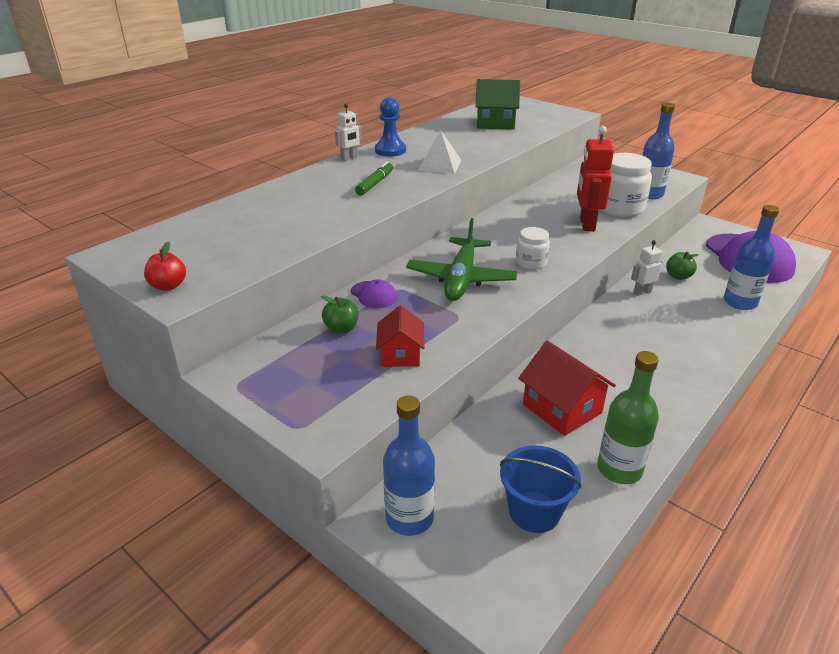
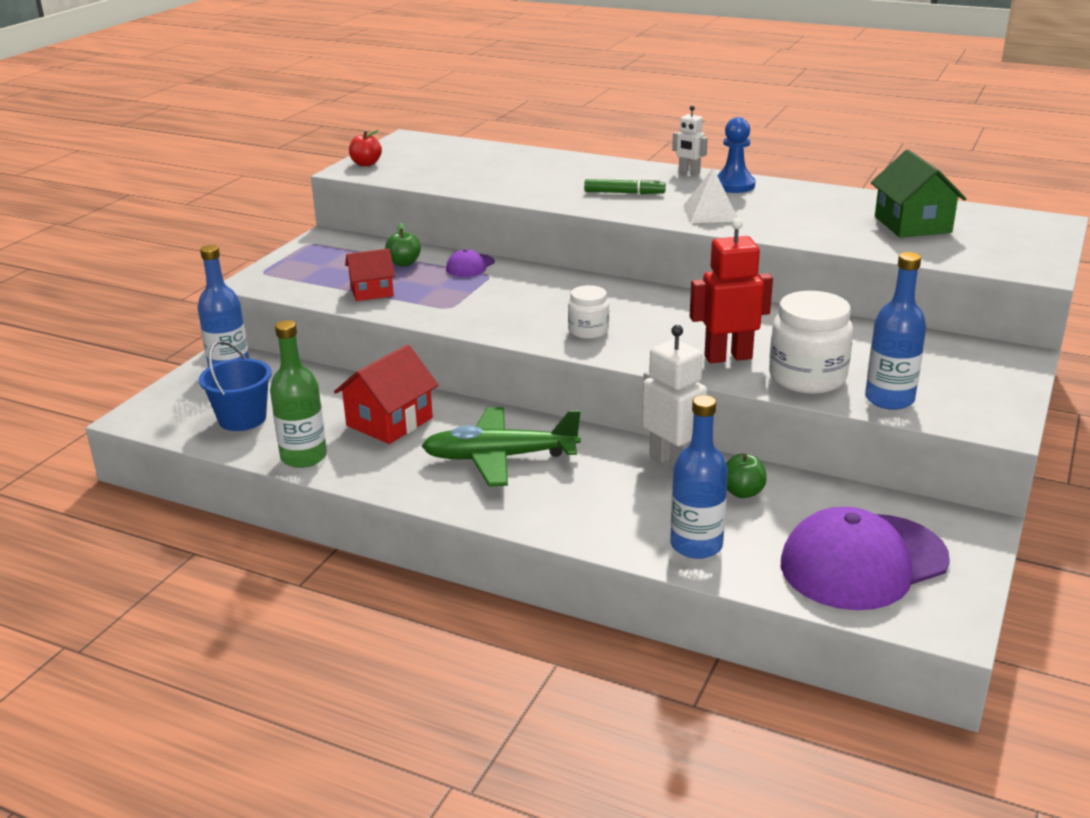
camera: 75 degrees right, 5 degrees down
(461, 279) = (526, 299): green plane -> green plane (499, 458)
(642, 292) = (672, 463): white robot -> white robot, size x1.77

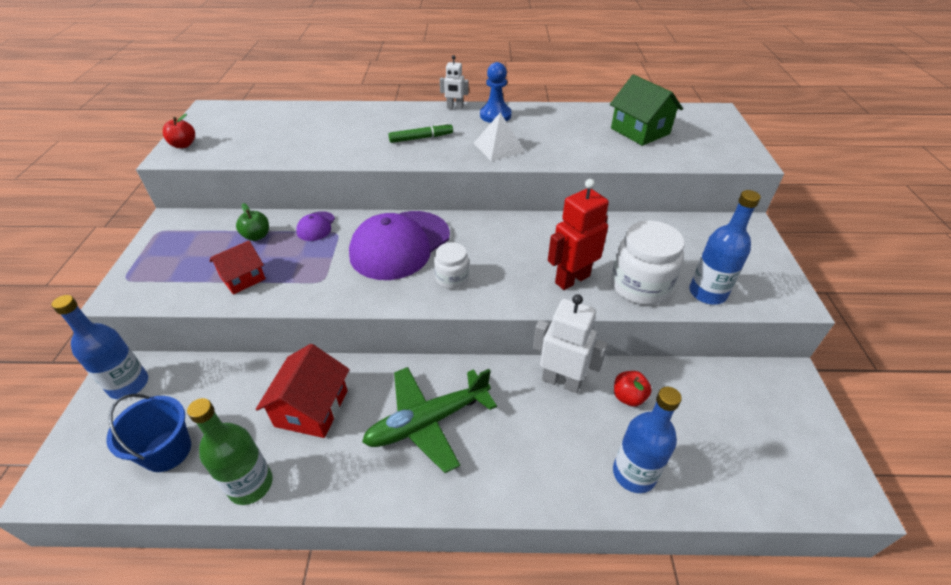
camera: 25 degrees left, 15 degrees up
(742, 492) = (628, 397): green apple -> red apple
(863, 562) = (753, 445): purple cap -> purple cap (400, 245)

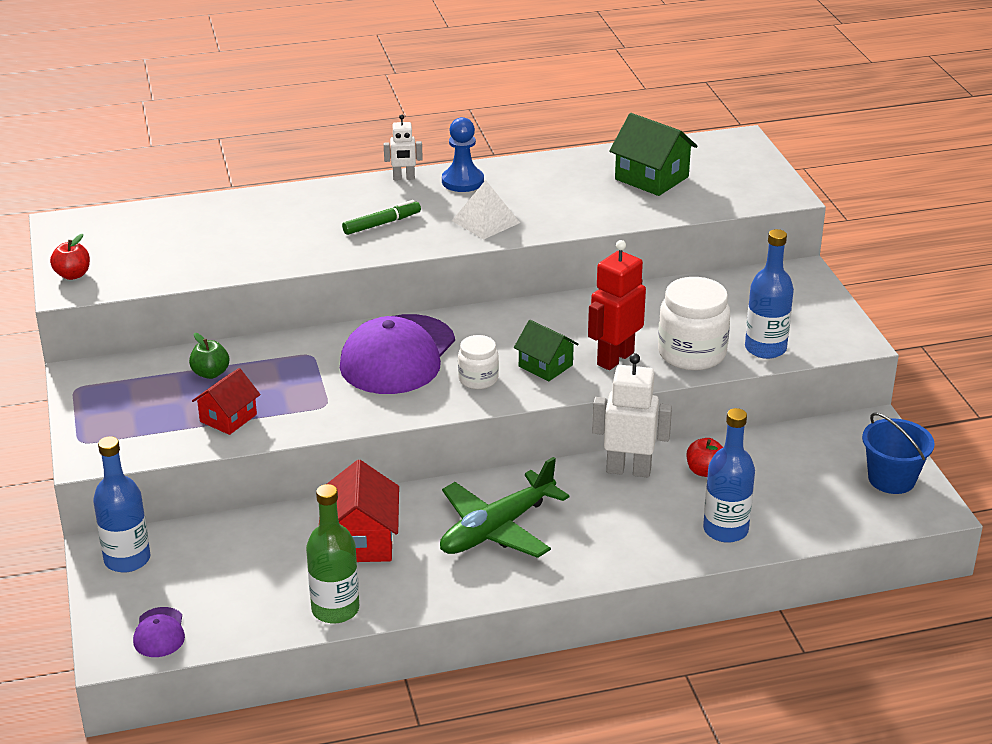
camera: 15 degrees left, 10 degrees down
(167, 451) = (222, 602): blue bucket -> blue bucket (891, 479)
(316, 226) = (279, 351): purple cap -> purple cap (159, 633)
(511, 276) = (545, 366): none -> green house

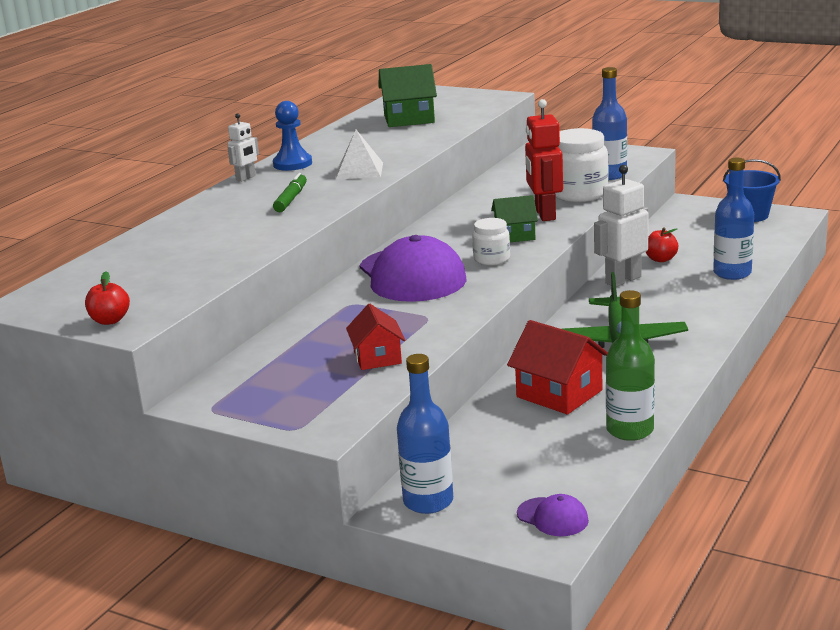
camera: 45 degrees left, 10 degrees down
(210, 373) = (302, 347): green apple -> none

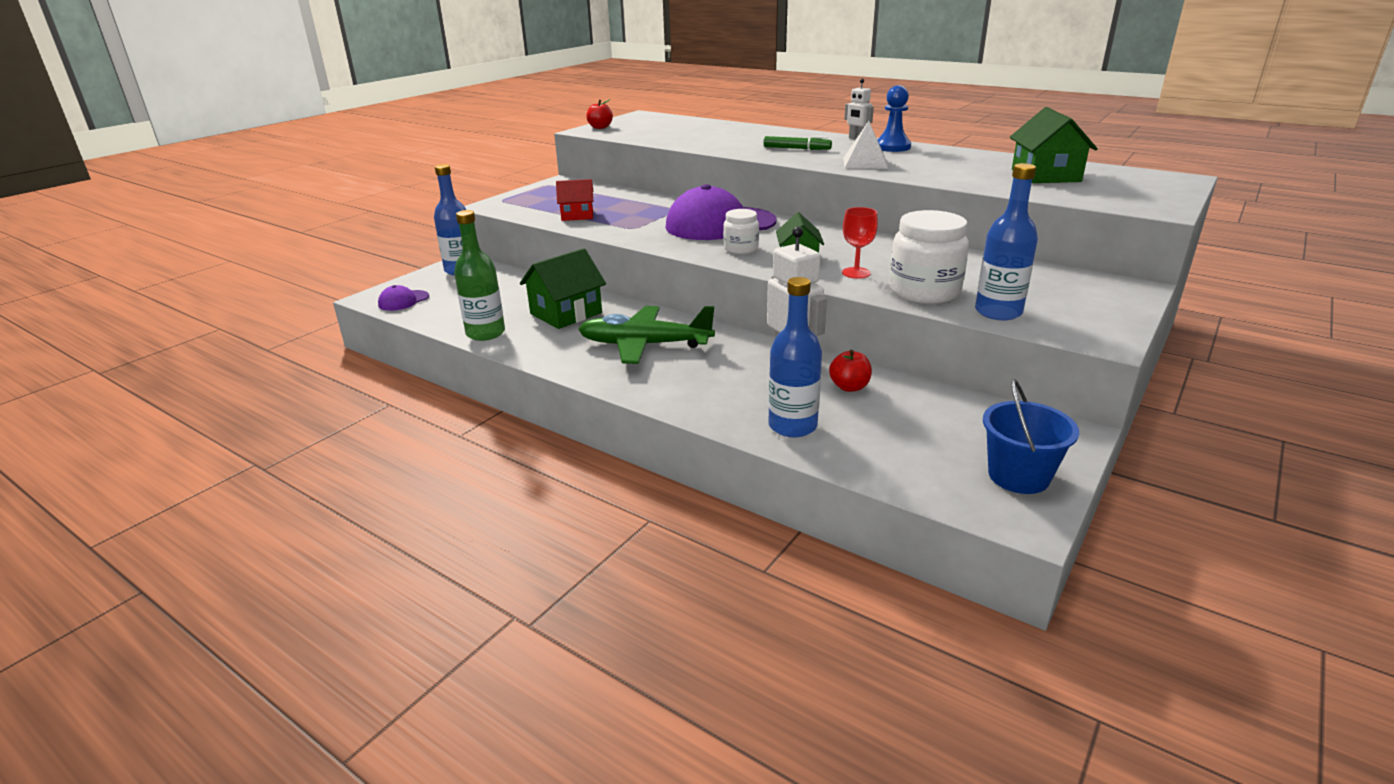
camera: 95 degrees right, 5 degrees up
(544, 214) = (856, 273): red robot -> red goblet
(559, 394) = (566, 313): red house -> green house

